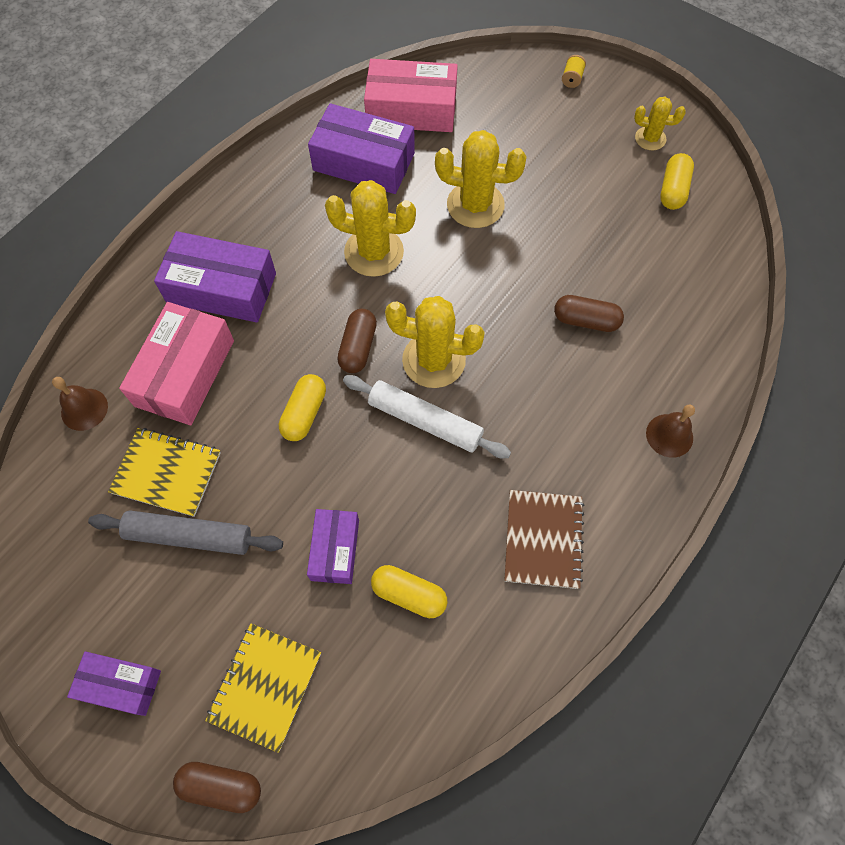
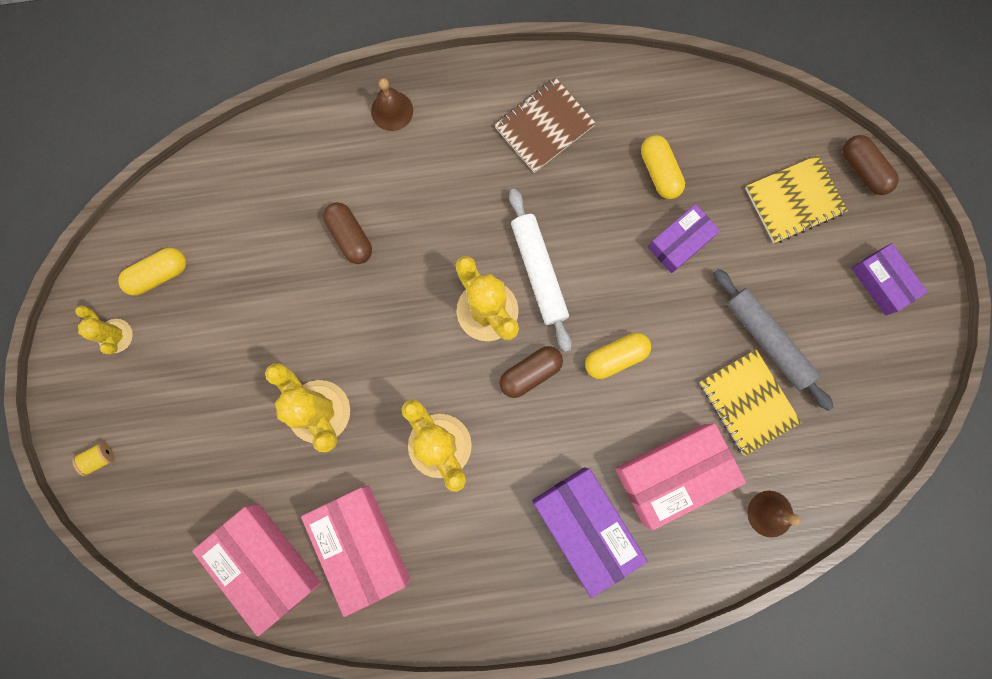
camera: 135 degrees left, 15 degrees up
(364, 162) = (360, 545): purple box -> pink box

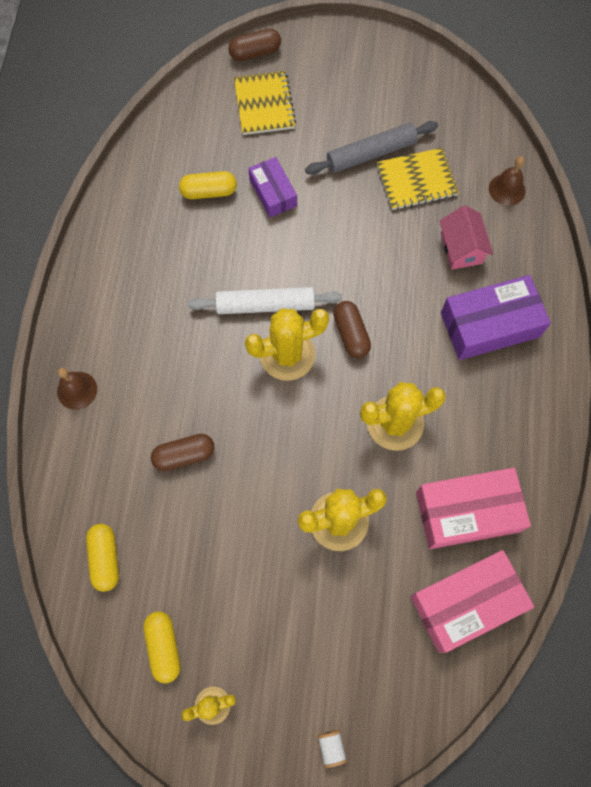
camera: 75 degrees left, 10 degrees down
(99, 458) = (331, 747): yellow spool -> white spool
(544, 126) = (138, 268): brown notebook -> none
(615, 357) = (355, 265): yellow capsule -> yellow capsule (105, 558)
(673, 474) = (461, 248): pink box -> pink house
(882, 282) = (347, 66): purple box -> none

